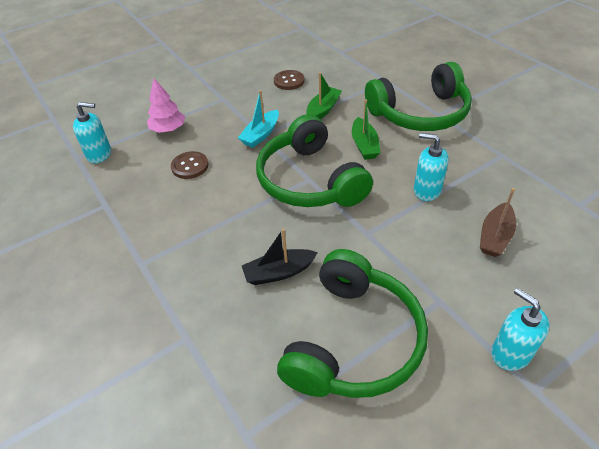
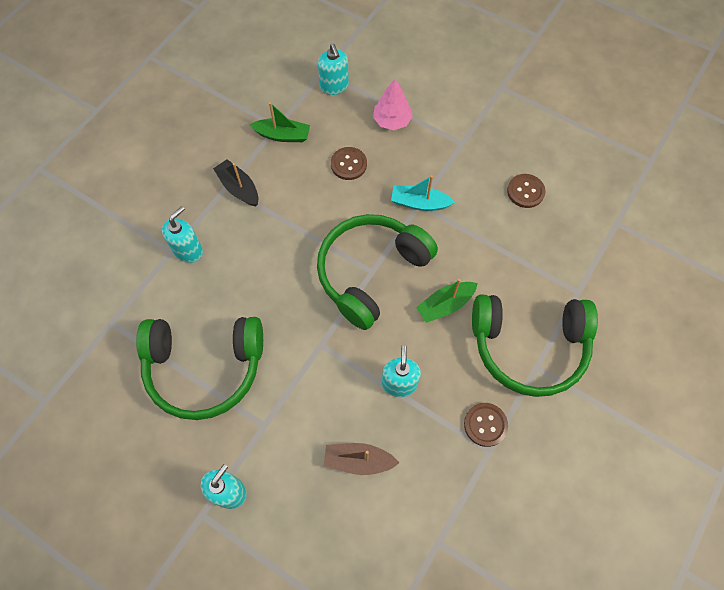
camera: 65 degrees right, 20 degrees up
(196, 320) = (188, 250): none -> turquoise soap dispenser
(279, 272) = (252, 289): black boat -> black boat (239, 188)
(323, 110) = (488, 245): green boat -> green boat (282, 135)
(420, 113) = (528, 347): green headphones -> green headphones turned 45 degrees counterclockwise
(479, 151) = (485, 425): none -> brown button

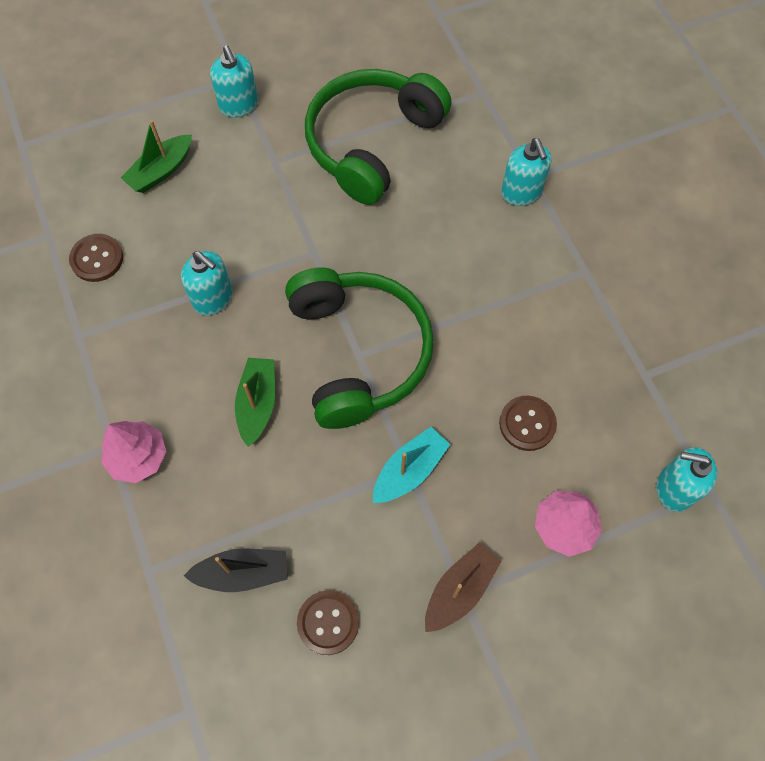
camera: 125 degrees right, 0 degrees up
(239, 188) = (573, 282): black boat -> black boat (242, 573)
(282, 135) = (625, 373): green boat -> green boat (161, 171)
(358, 460) = (174, 217): brown boat -> brown boat (459, 590)
(485, 425) = (103, 349): brown button -> brown button (97, 259)
(528, 347) = (138, 457): green headphones -> pink tree

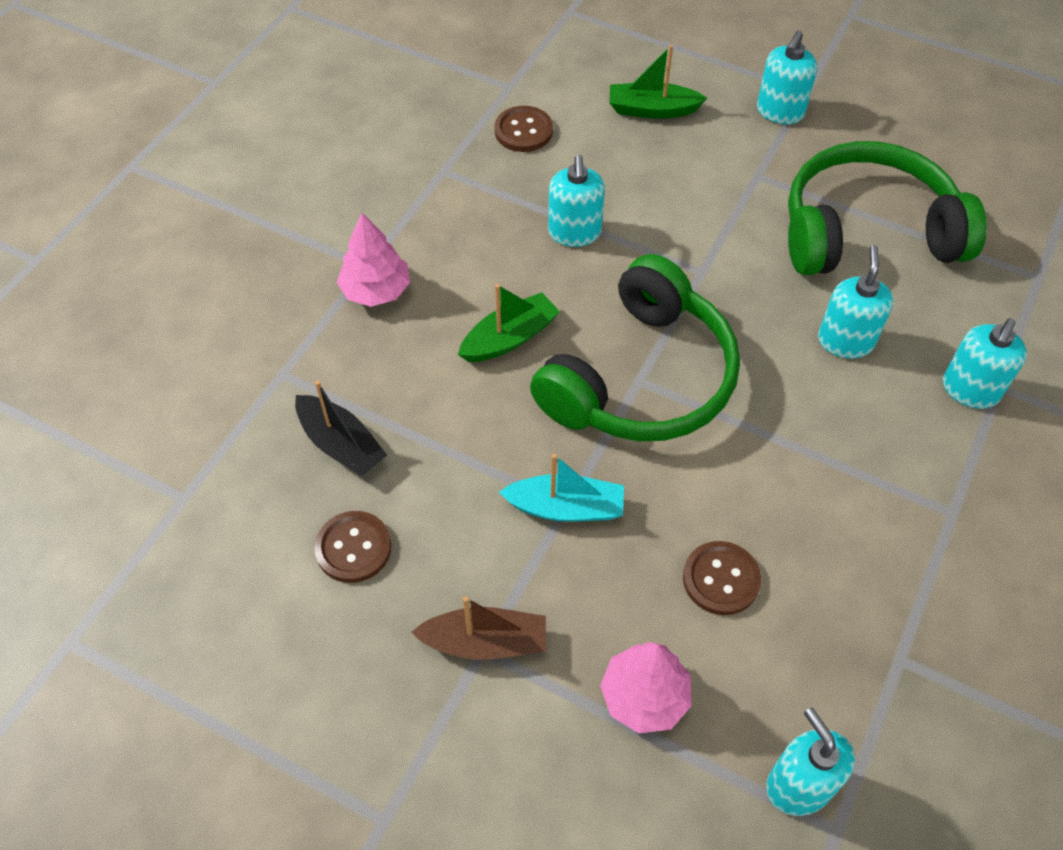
camera: 50 degrees right, 10 degrees down
(434, 223) = (845, 341): none -> turquoise soap dispenser

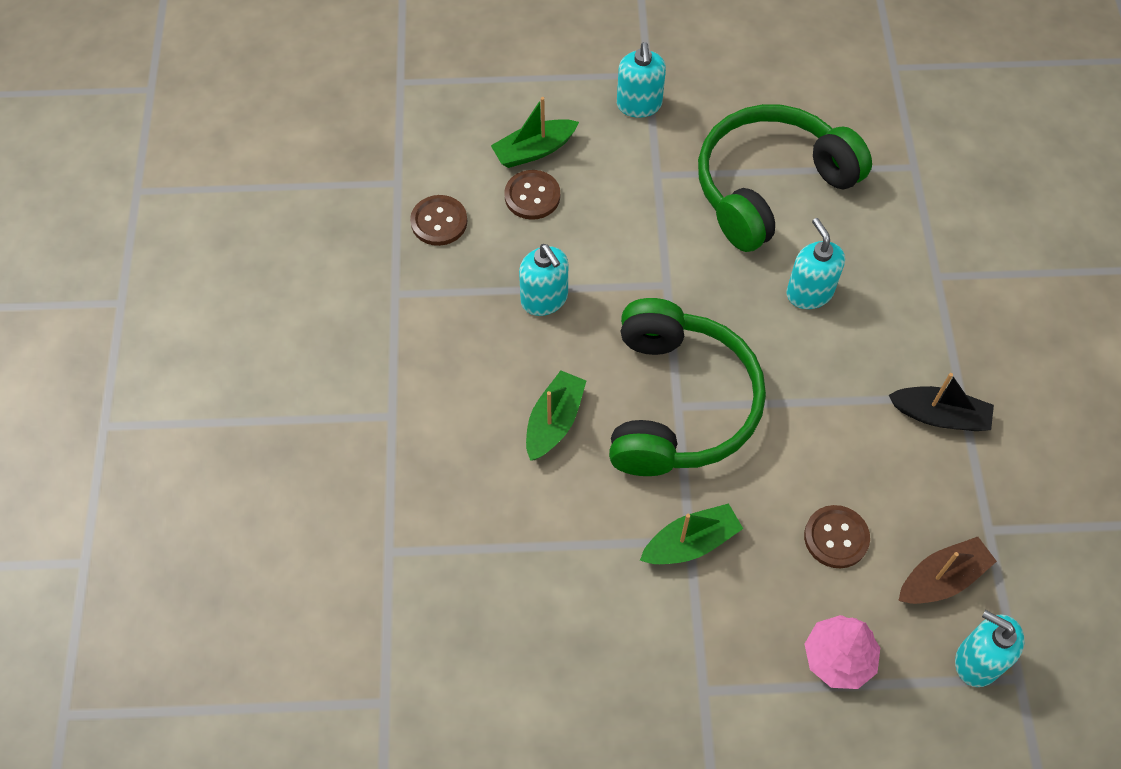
camera: 30 degrees left, 5 degrees up
(341, 444) = (482, 586): black boat -> black boat (939, 415)
(353, 548) = (552, 666): brown button -> brown button (532, 196)
(376, 290) = (415, 435): pink tree -> none
(485, 642) = (701, 683): brown boat -> brown boat (941, 579)
(565, 508) = (690, 543): turquoise boat -> green boat
(970, 390) = (919, 289): turquoise soap dispenser -> none

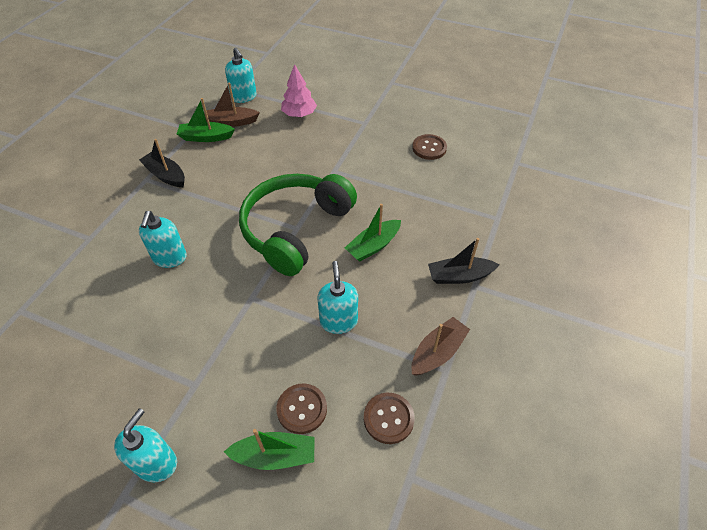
camera: 155 degrees left, 10 degrees down
(411, 309) = (437, 352): none -> brown boat
(416, 422) = (459, 276): none -> black boat
(690, 543) = (334, 169): green boat -> green boat (206, 137)
(770, 186) = (125, 338): green headphones -> none
(836, 537) = (263, 149): brown button -> brown button (429, 148)

